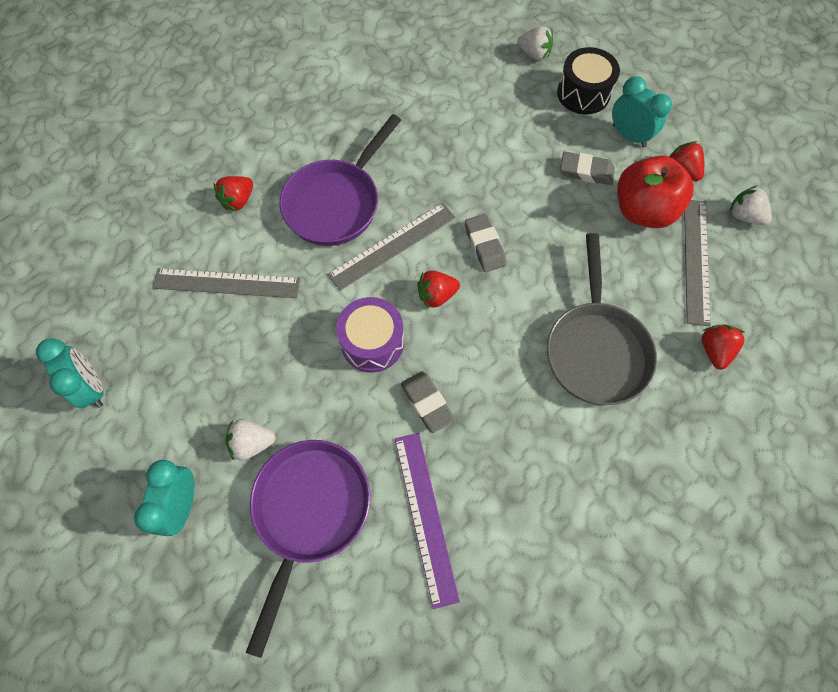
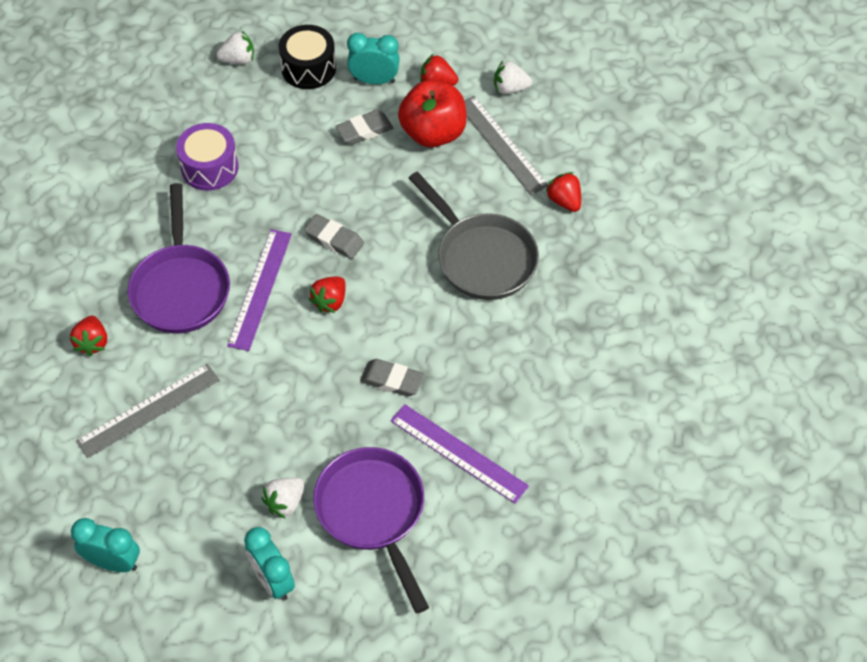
camera: 40 degrees left, 10 degrees down
(372, 342) = (311, 369): purple drum -> purple drum (209, 167)
(392, 245) = (260, 289): grey ruler -> purple ruler

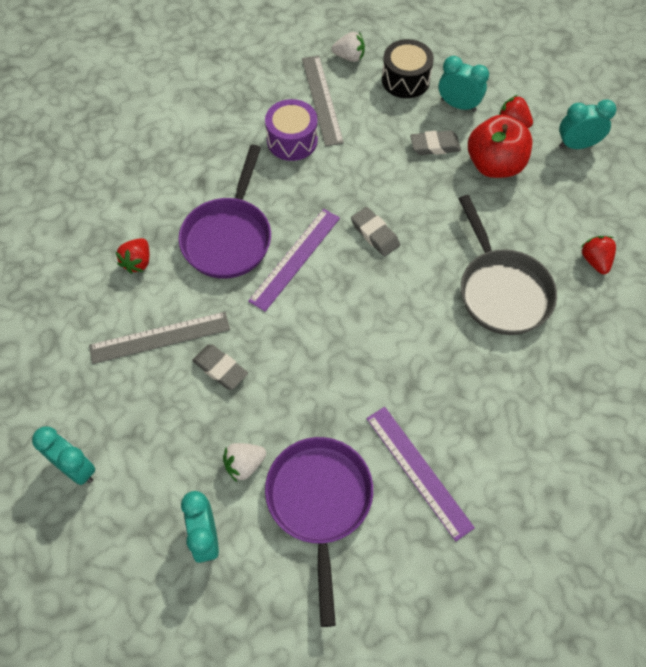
camera: 20 degrees right, 5 degrees up
(330, 301) = (351, 289): red strawberry -> none
(392, 380) = (381, 380): grey eraser -> grey eraser (220, 369)
(502, 144) = (553, 193): grey ruler -> grey ruler (322, 100)
(510, 88) = (577, 145): white strawberry -> turquoise clock

